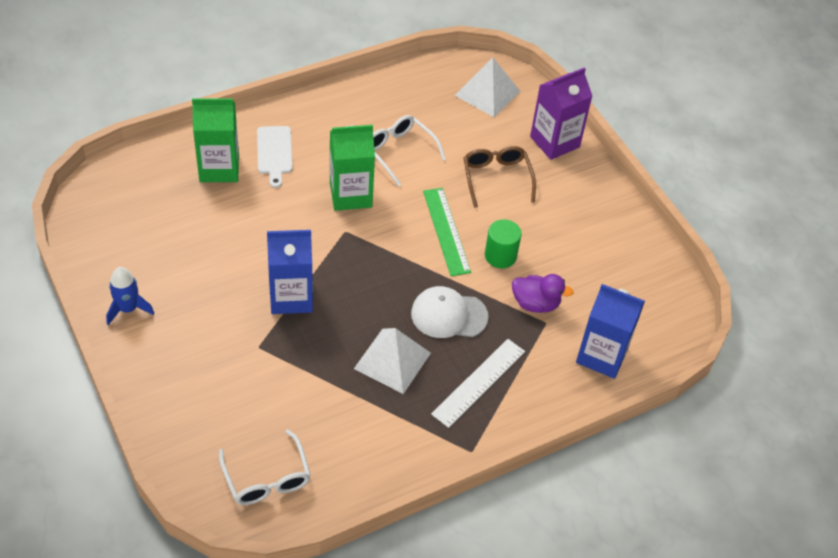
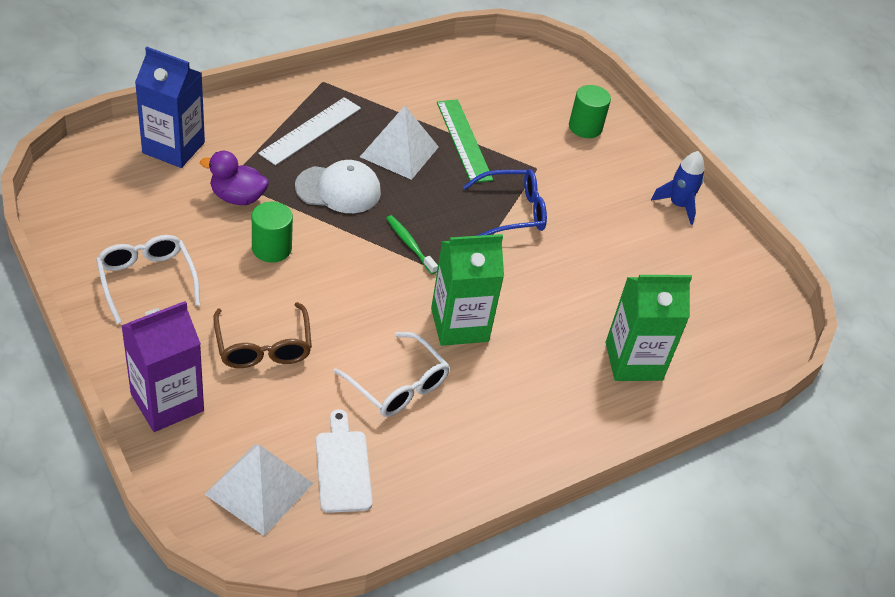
camera: 175 degrees right, 5 degrees down
(195, 402) = (585, 127): none -> green cylinder
(267, 478) = (506, 73): white glasses -> white glasses (147, 280)
(274, 153) = (568, 383): white cutting board -> white cutting board (343, 467)
(291, 297) = (512, 211): blue carton -> blue glasses
(386, 262) = (410, 244): none -> green toothbrush
(446, 231) = (336, 278): green ruler -> green ruler (463, 140)

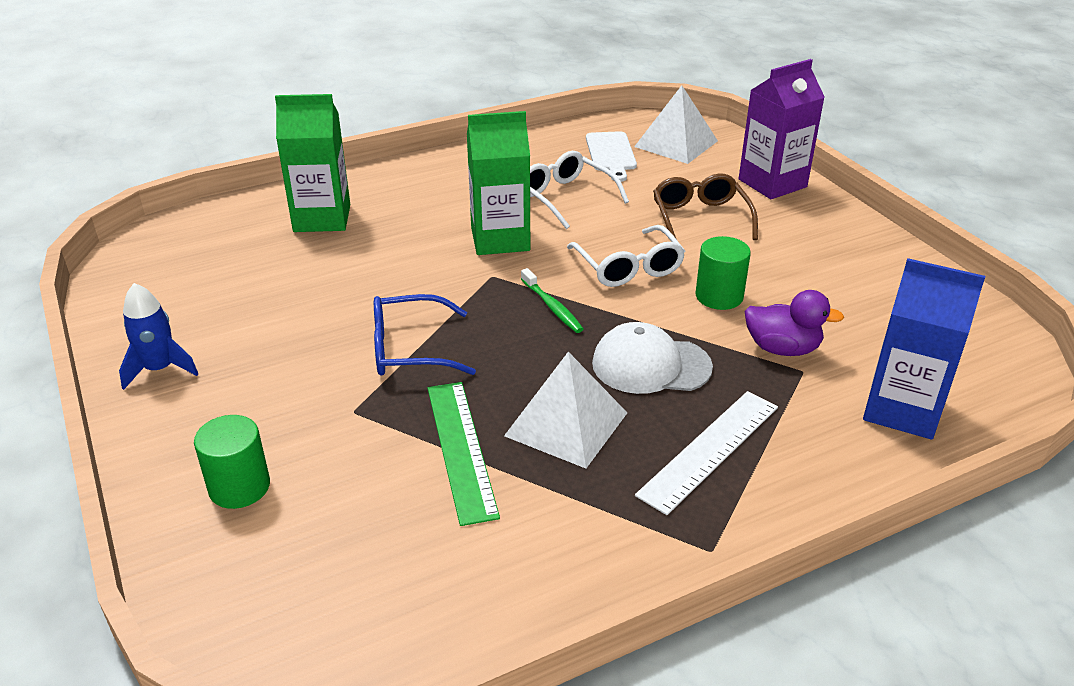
camera: 170 degrees left, 10 degrees down
(147, 280) = (843, 263): white glasses -> white glasses (628, 267)

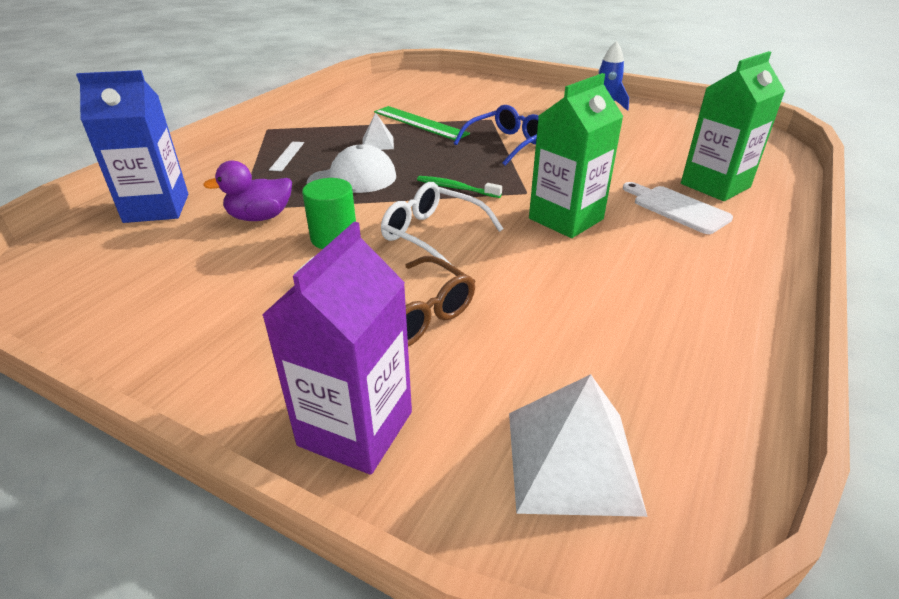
camera: 145 degrees right, 0 degrees up
(239, 487) = (493, 93): green cylinder -> none
(565, 197) = (578, 283): white glasses -> none
(566, 424) = (378, 143): white pyramid -> white pyramid, size x0.55
(611, 154) = (626, 380): white cutting board -> white cutting board (677, 208)
(709, 450) = (287, 156): white ruler -> white ruler, size x0.54

